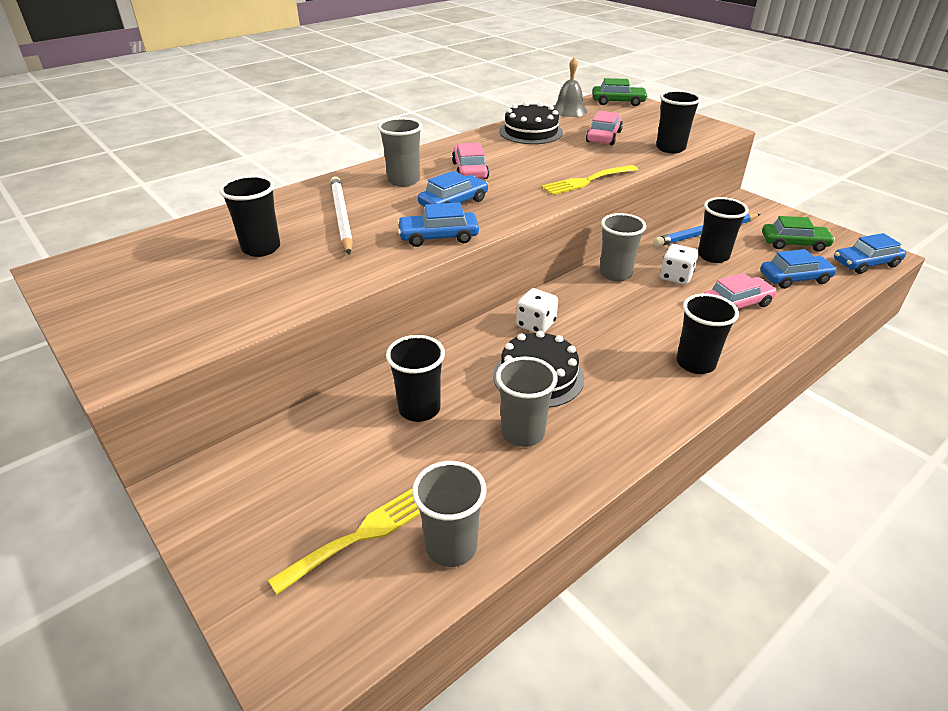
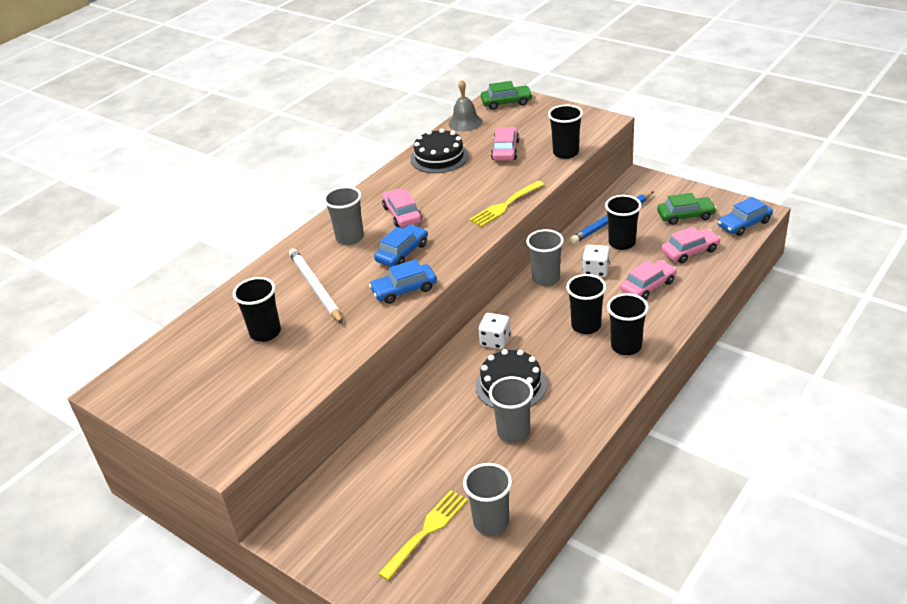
camera: 10 degrees left, 0 degrees up
(419, 409) = (430, 432): black cup -> black cup (586, 326)
(794, 278) = (690, 251): blue car -> pink car

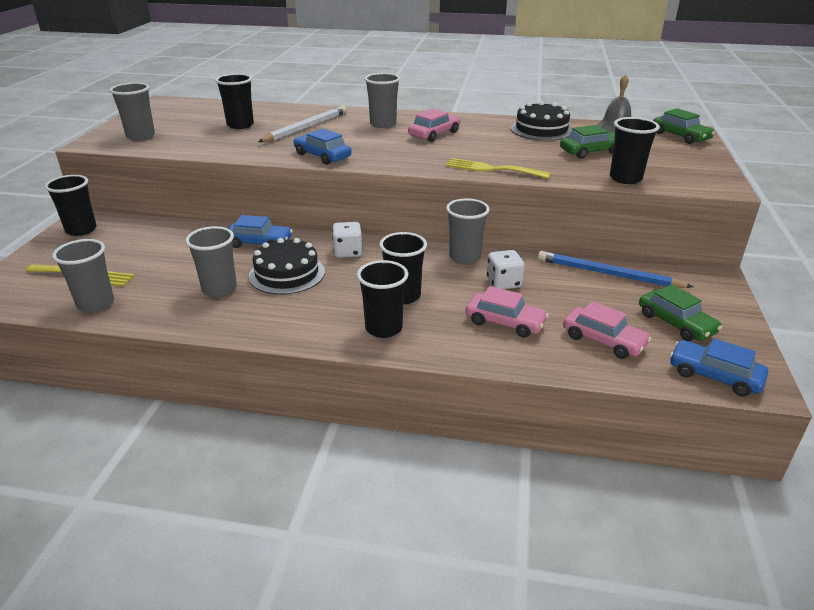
camera: 60 degrees right, 5 degrees down
(234, 414) = (141, 136): none -> grey cup
(402, 252) = (376, 145): blue car -> blue car (259, 242)
(505, 150) = (590, 152): pink car -> green car
(622, 243) = (570, 289): black cup -> black cup (81, 230)

